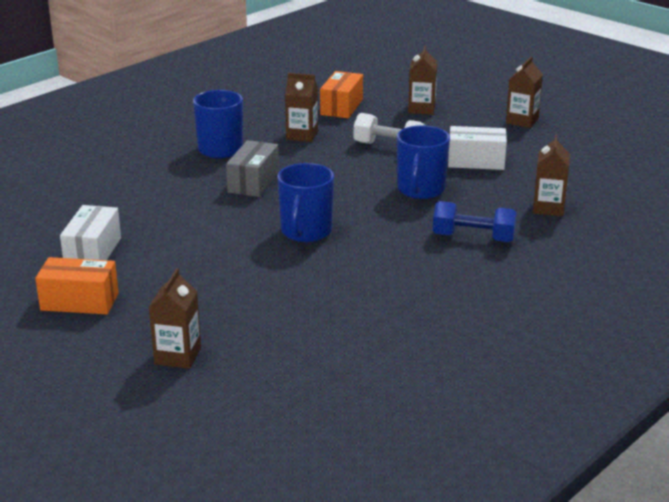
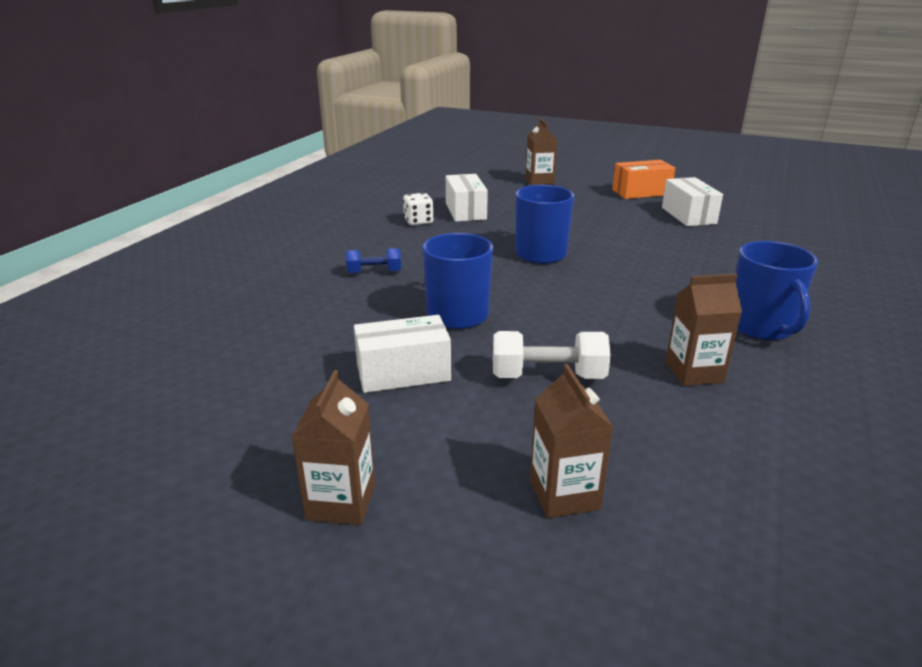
camera: 160 degrees right, 0 degrees up
(253, 182) = (654, 290): grey box -> none
(333, 308) = (465, 211): none -> white box
(341, 107) = (717, 460): orange box -> none
(400, 300) = (418, 221): none -> white dice
(473, 238) = (374, 272): blue dumbbell -> blue dumbbell, size x0.63
(548, 208) = (292, 317): brown carton -> none

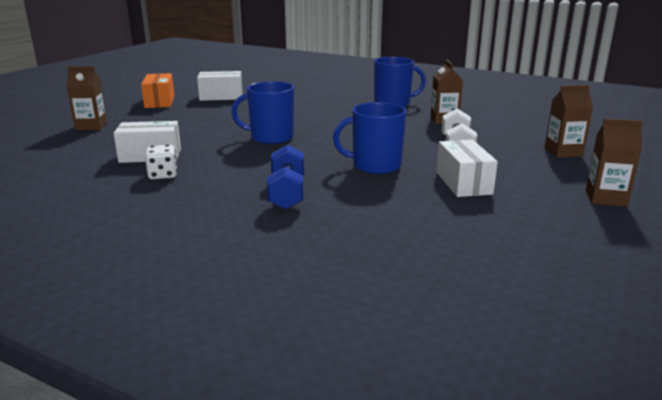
camera: 85 degrees left, 5 degrees down
(374, 272) = (287, 193): blue dumbbell -> blue dumbbell, size x1.58

